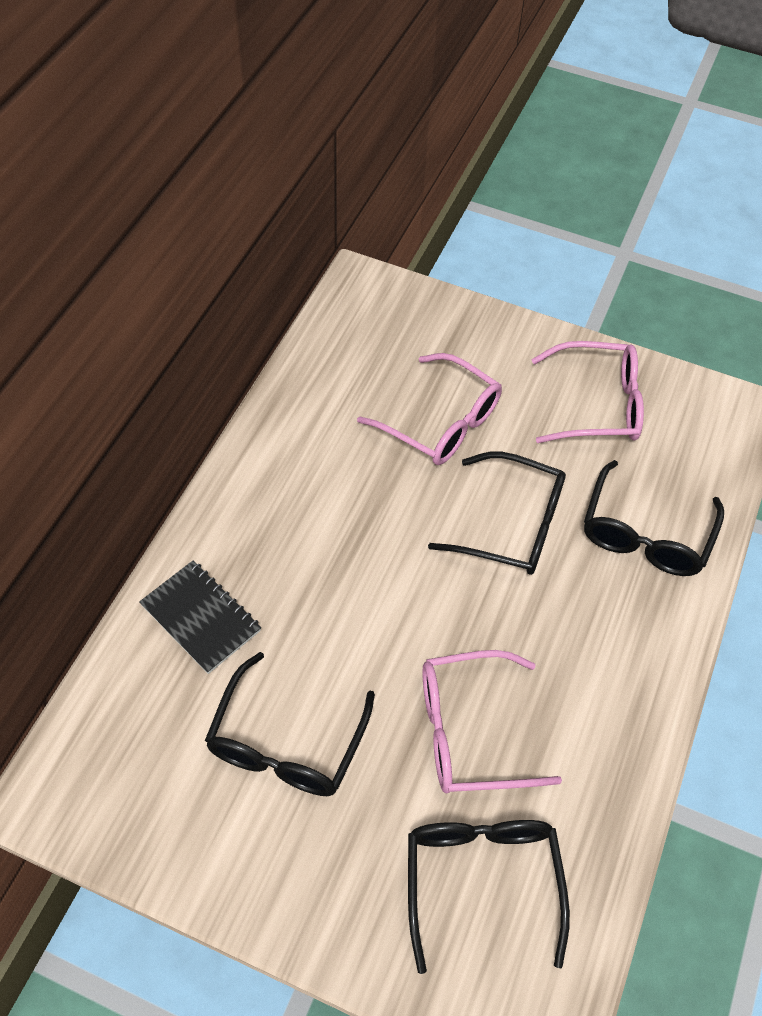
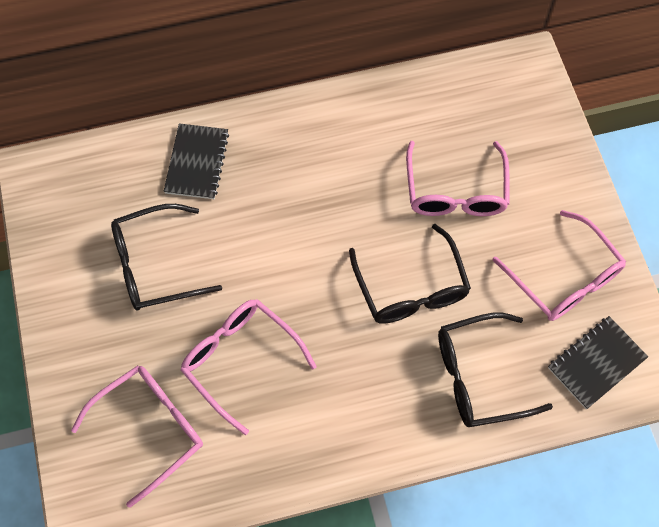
camera: 55 degrees right, 10 degrees up
(481, 880) = (150, 429): black glasses -> pink glasses
(697, 439) = (596, 363): none -> black notebook

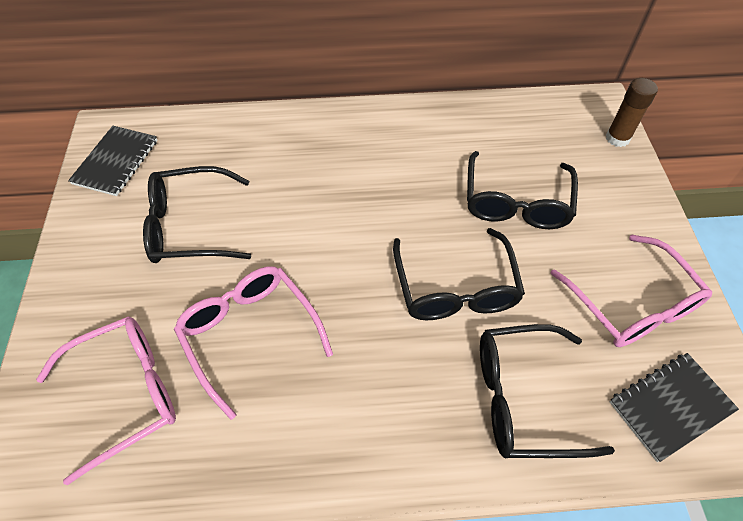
camera: 10 degrees right, 10 degrees down
(197, 162) = (260, 143): black notebook -> black notebook (116, 162)
(455, 191) = (516, 202): pink glasses -> black glasses
(546, 103) = (617, 138): none -> brown glue stick

